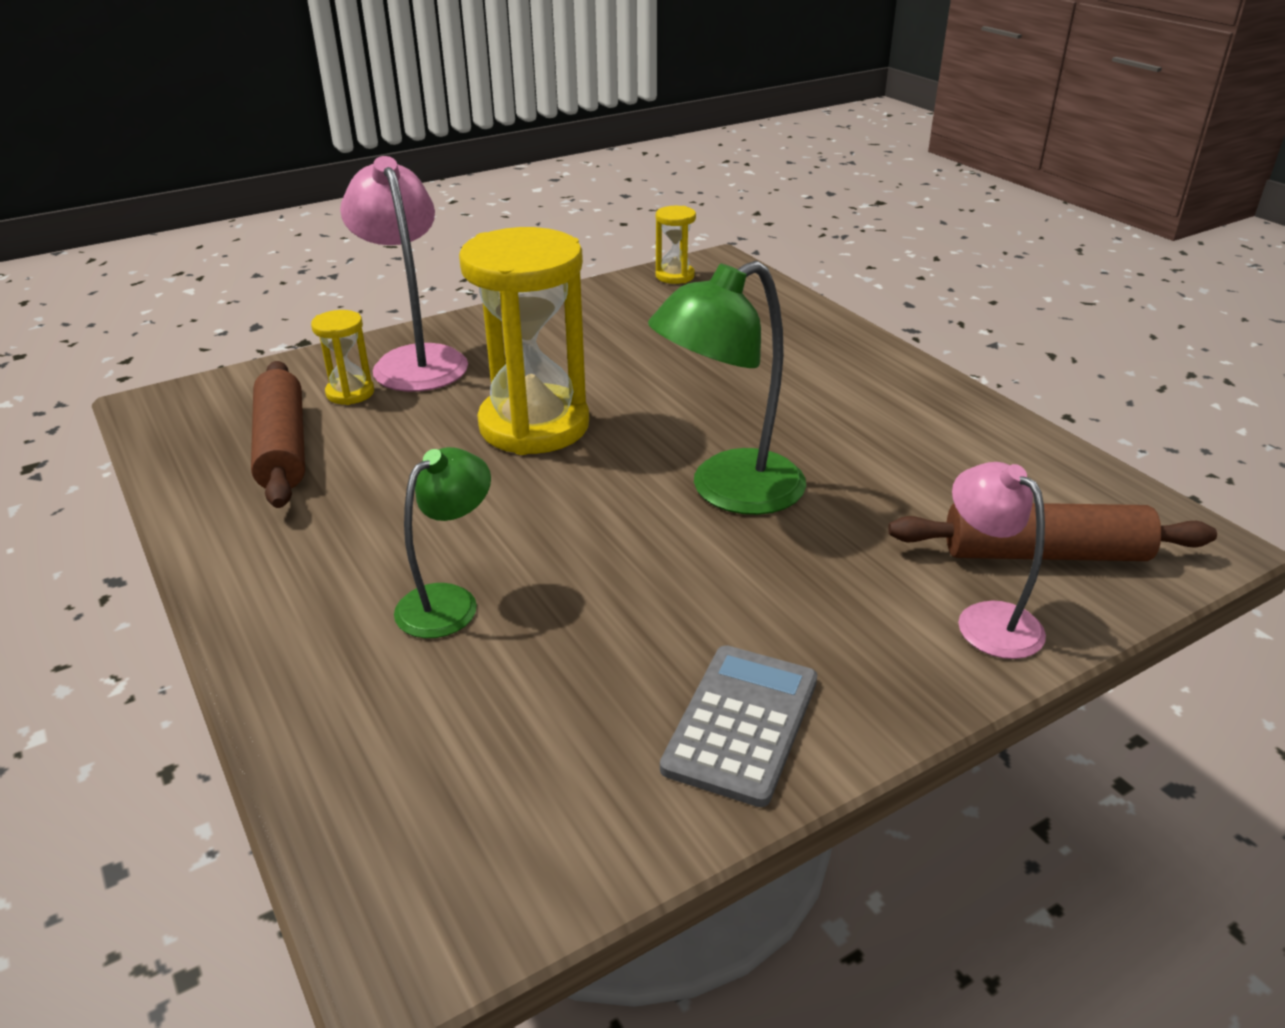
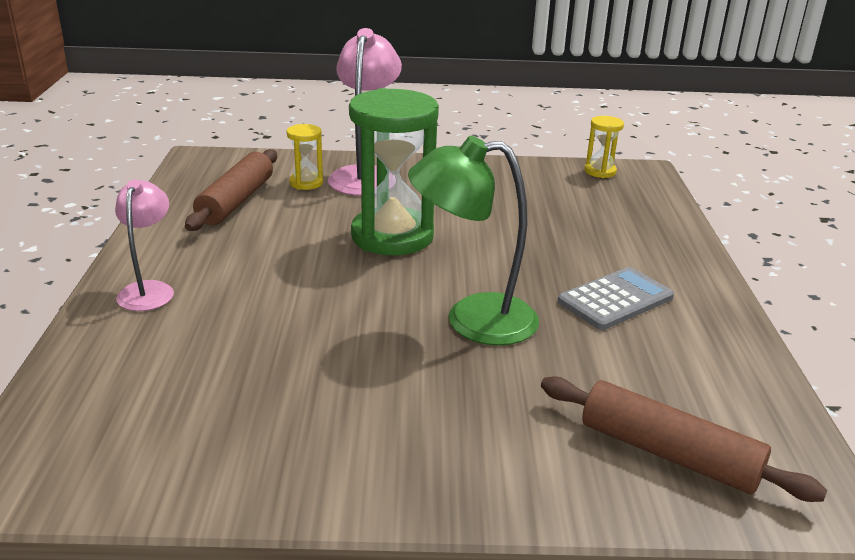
camera: 30 degrees right, 5 degrees down
(449, 601) = (227, 318): green lamp -> none
(534, 426) = (392, 236): yellow hourglass -> green hourglass
(741, 724) = (311, 462): grey calculator -> grey calculator (615, 299)
(986, 619) = (562, 477): pink lamp -> pink lamp (149, 290)

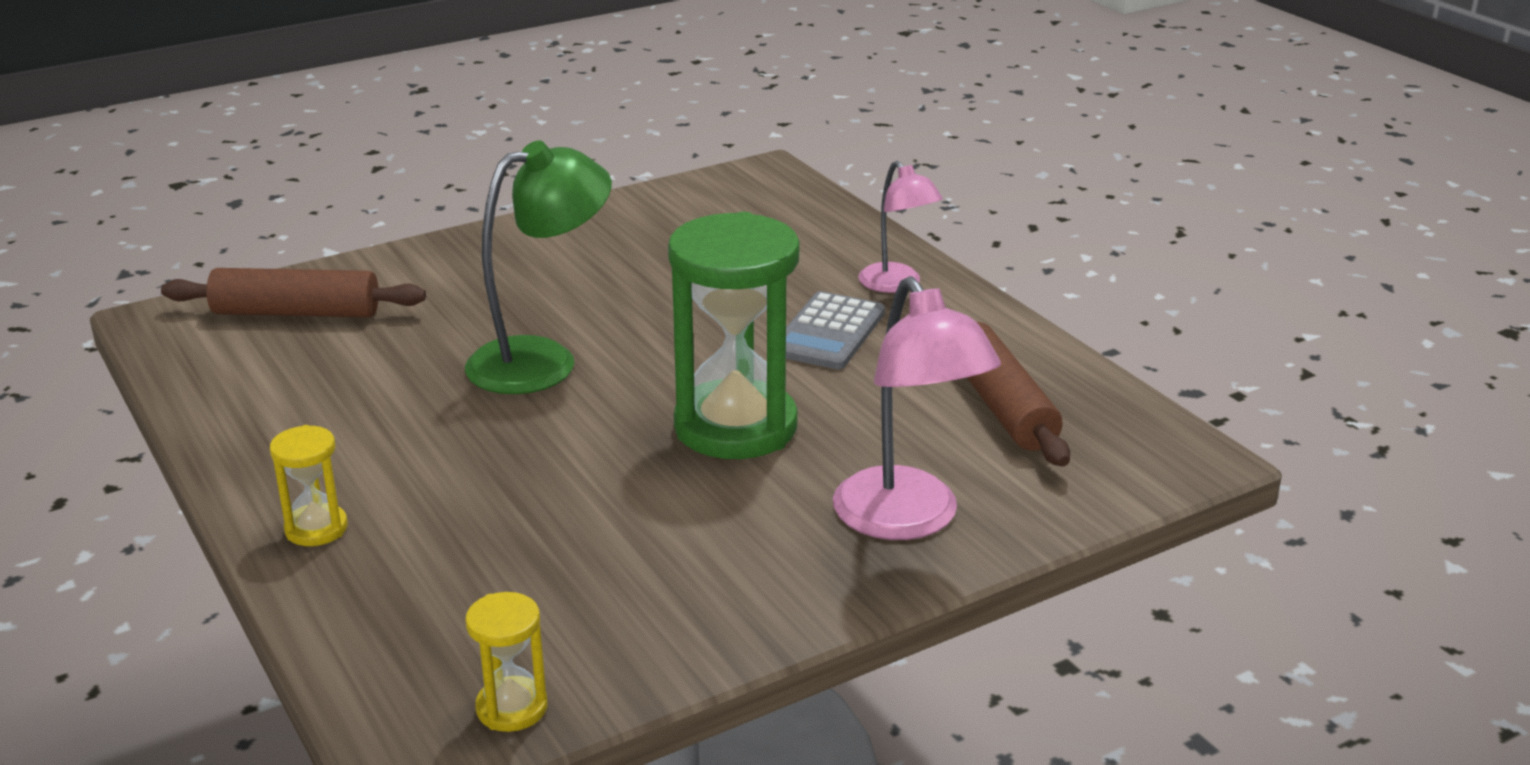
camera: 150 degrees right, 0 degrees up
(306, 183) = (967, 470): yellow hourglass -> yellow hourglass (316, 528)
(615, 299) = (387, 436): grey calculator -> grey calculator (828, 332)

